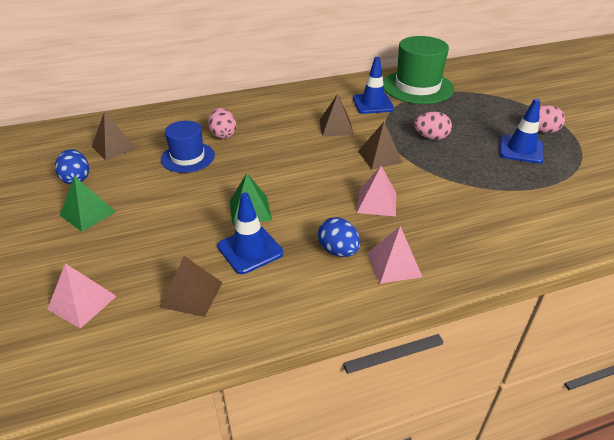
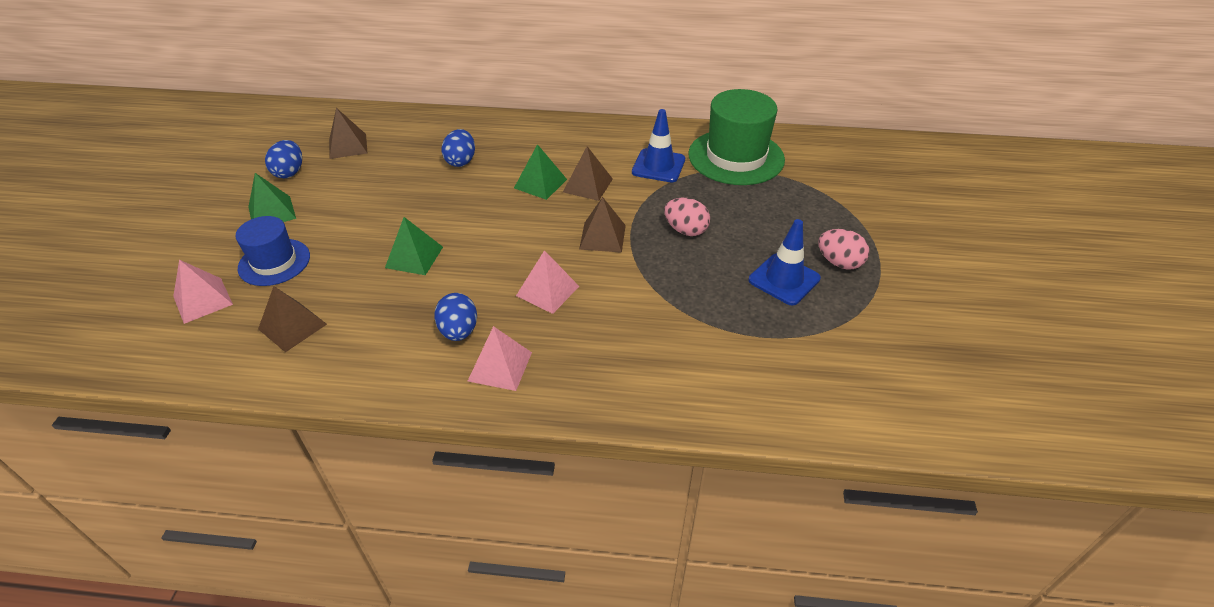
camera: 25 degrees right, 5 degrees up
(188, 157) = (405, 178): blue hat -> blue hat (274, 262)
(223, 135) = (461, 161): pink egg -> blue egg
(250, 250) = (378, 300): blue traffic cone -> none
(300, 134) = (540, 183): none -> green pyramid

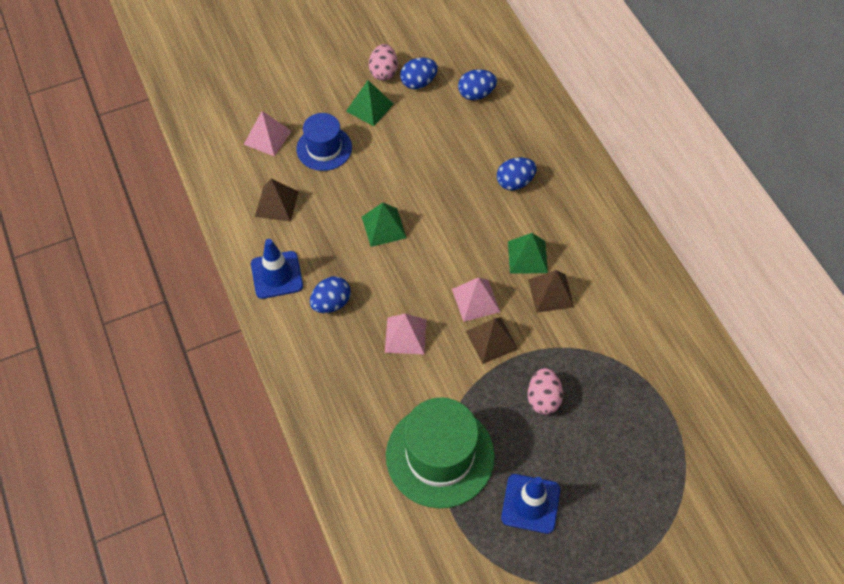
camera: 60 degrees right, 15 degrees up
(348, 146) = (476, 94): brown pyramid -> blue egg
(500, 366) = (315, 348): pink pyramid -> pink pyramid (475, 300)
(658, 166) = (620, 334): blue traffic cone -> blue traffic cone (277, 275)
(736, 157) = (684, 393): green hat -> green hat (440, 455)
(839, 262) = (583, 542): pink egg -> pink egg (383, 72)

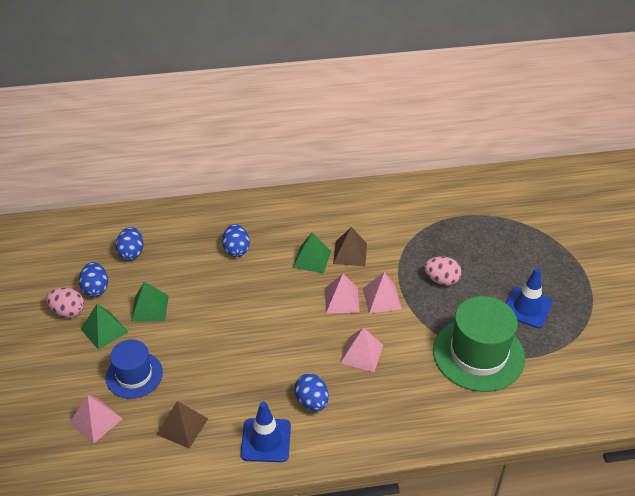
camera: 75 degrees left, 15 degrees down
(384, 227) = (245, 346): green pyramid -> green pyramid (150, 308)
(491, 340) = (382, 298): brown pyramid -> pink pyramid

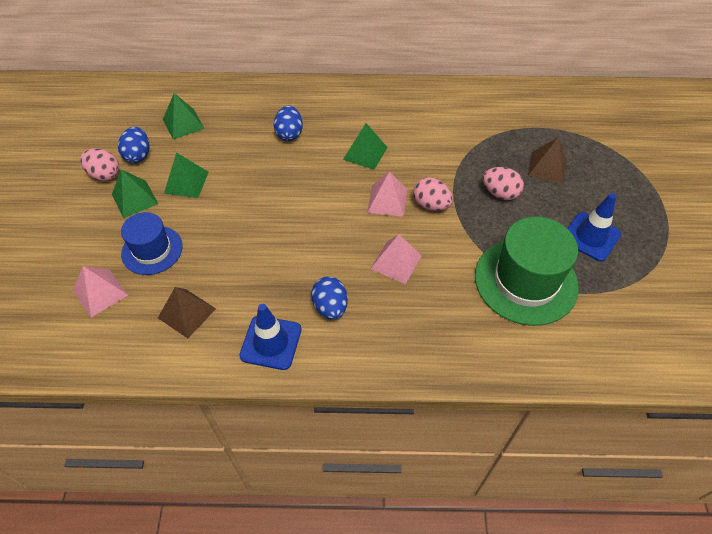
camera: 10 degrees right, 10 degrees up
(131, 253) = (183, 124): blue egg -> green pyramid
(350, 253) = (407, 152): brown pyramid -> brown pyramid (547, 167)
(382, 298) = (431, 205): pink pyramid -> pink egg

